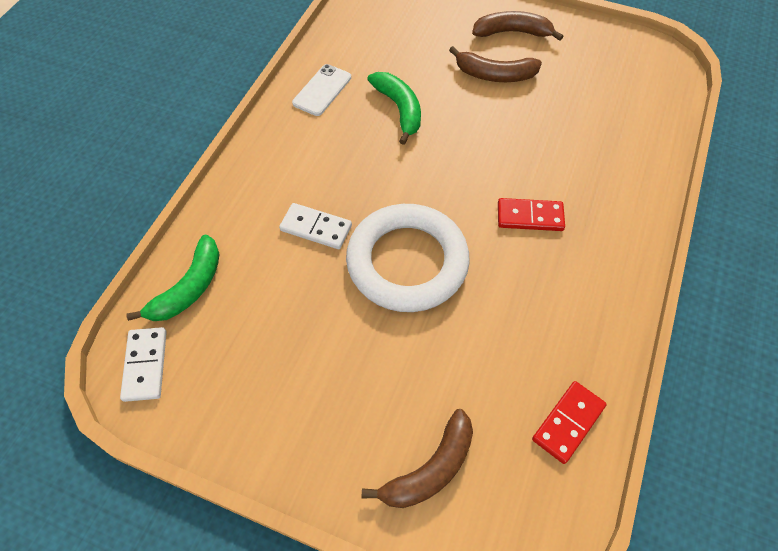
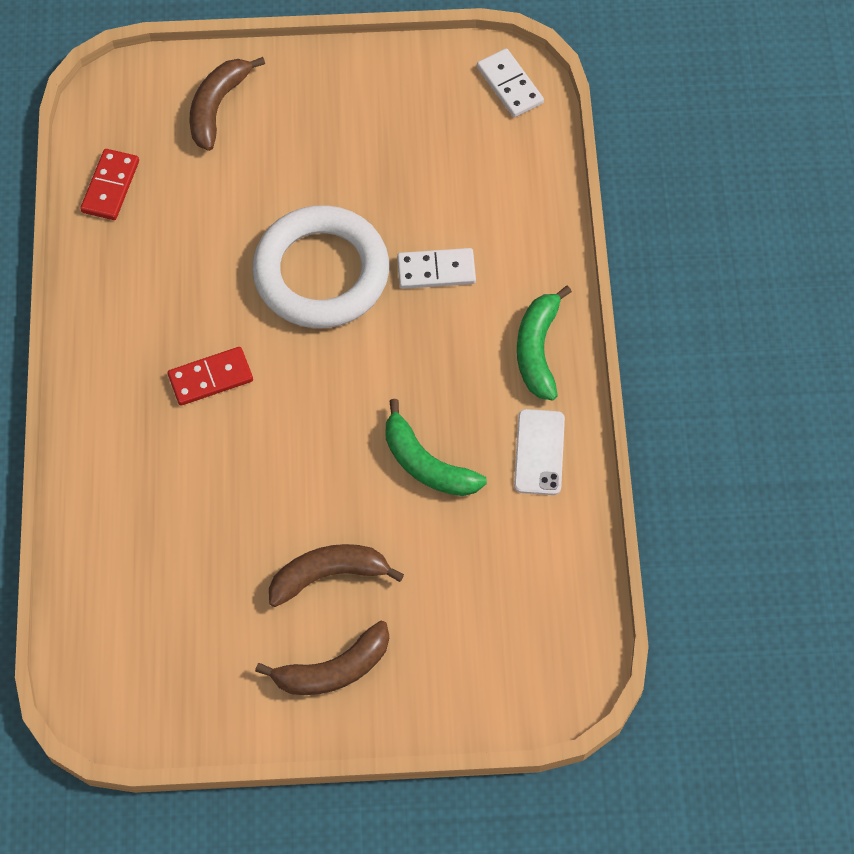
camera: 155 degrees right, 5 degrees up
(189, 288) = (522, 161): green banana -> green banana (538, 349)

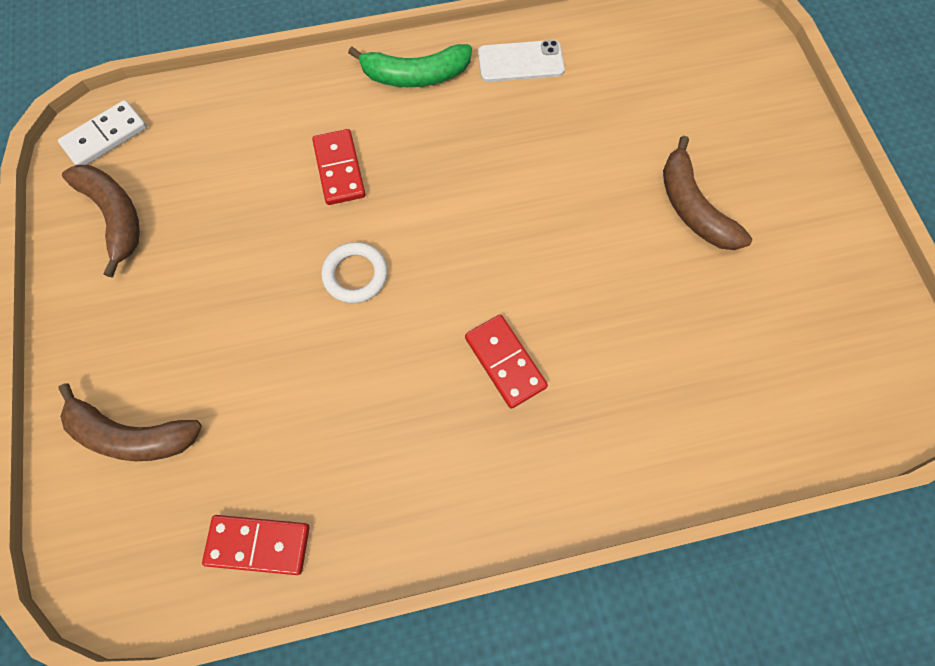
camera: 100 degrees left, 5 degrees up
(321, 273) = (355, 275): white ring -> white ring, size x0.44
(333, 669) = (782, 187): brown banana -> brown banana (115, 216)
(426, 464) = (555, 146): green banana -> none
(436, 270) = (339, 169): white domino -> red domino

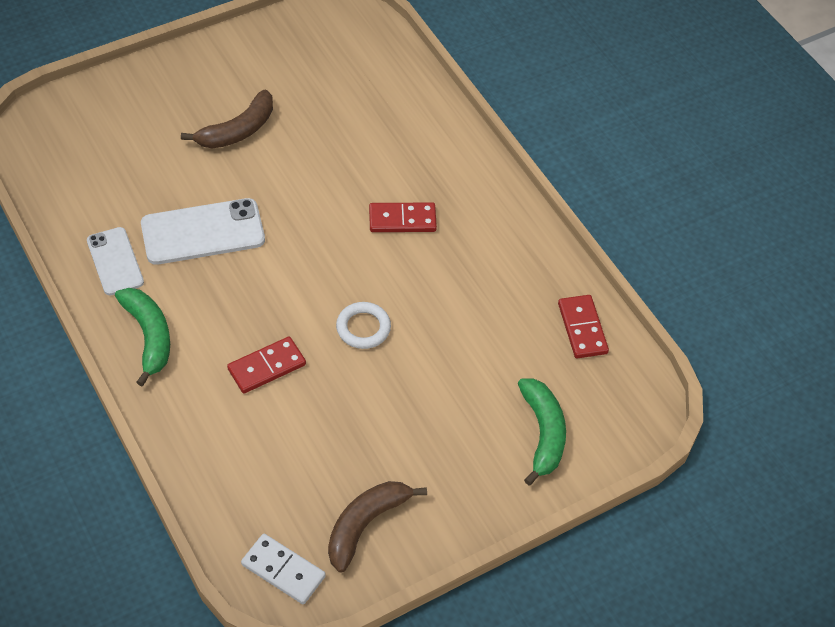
camera: 110 degrees left, 15 degrees down
(132, 435) = (543, 433): brown banana -> green banana
(505, 362) = (402, 220): red domino -> red domino turned 45 degrees clockwise
(540, 144) = (203, 232): none -> white phone

